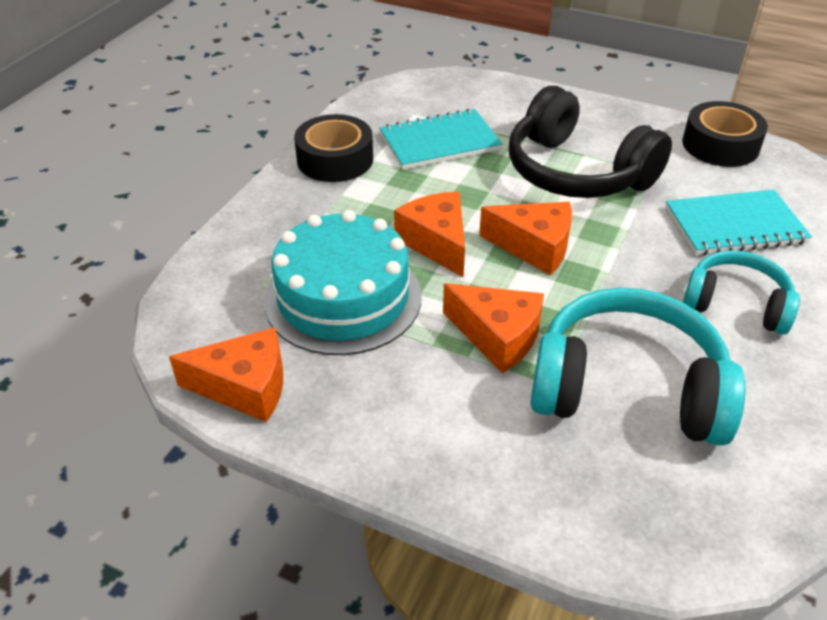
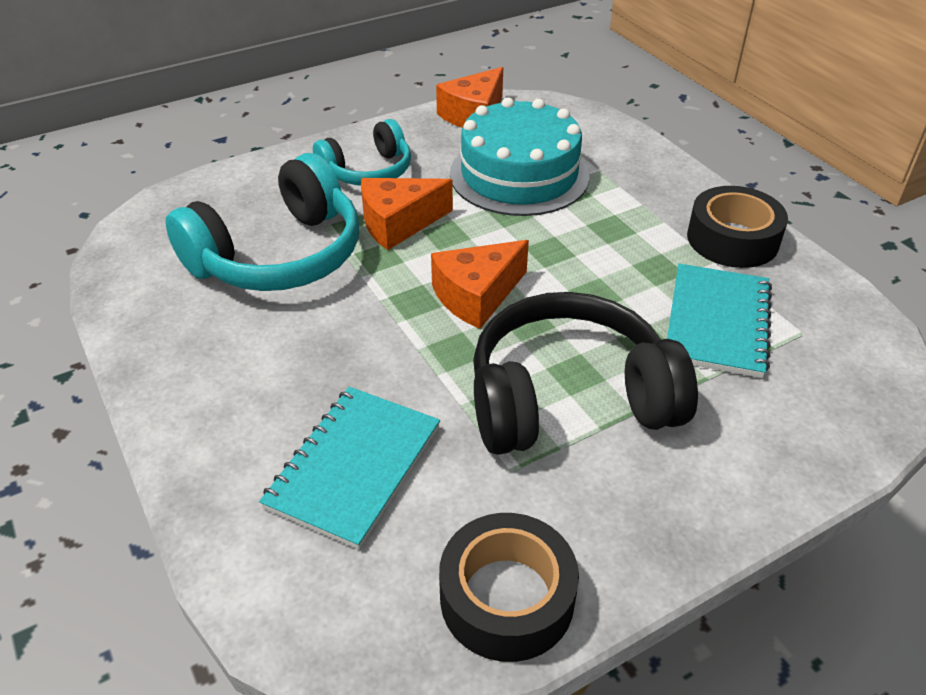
camera: 125 degrees right, 0 degrees up
(436, 243) = (540, 244): orange cheese -> none
(736, 304) = (268, 376): turquoise headphones -> turquoise headphones (368, 171)

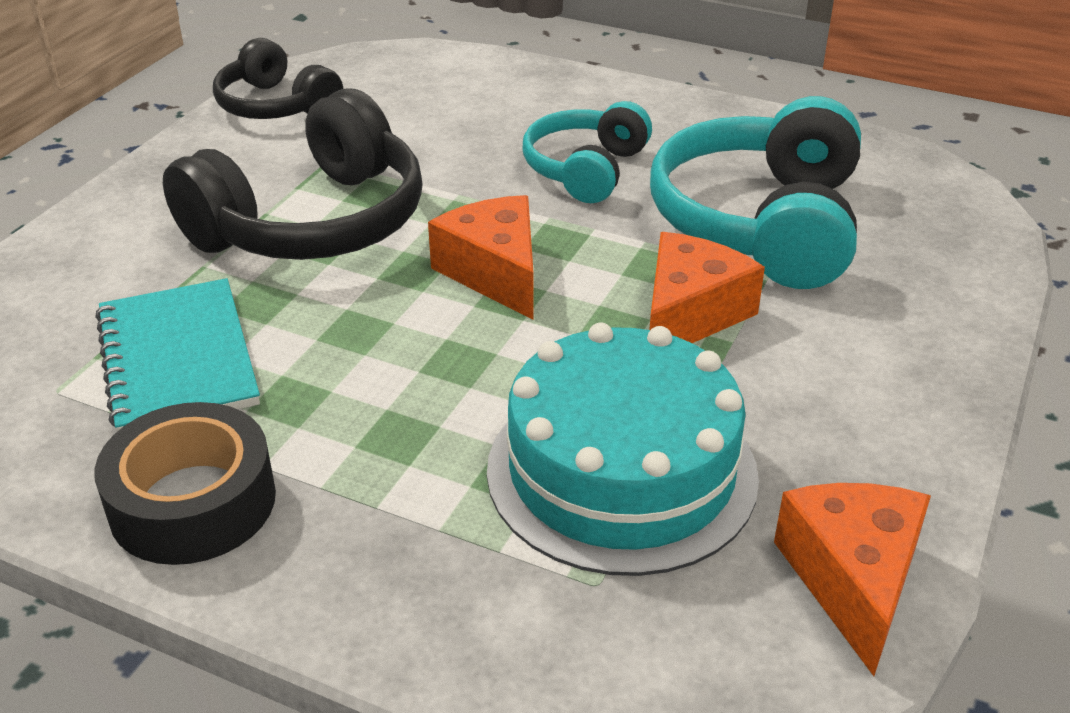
camera: 145 degrees right, 5 degrees down
(354, 466) = (459, 120): turquoise notebook -> none
(368, 171) = (839, 370): turquoise headphones -> turquoise headphones (586, 170)
(477, 296) = (495, 273): orange cheese -> orange cheese turned 45 degrees counterclockwise
(506, 597) = (276, 106): black tape -> black headphones

